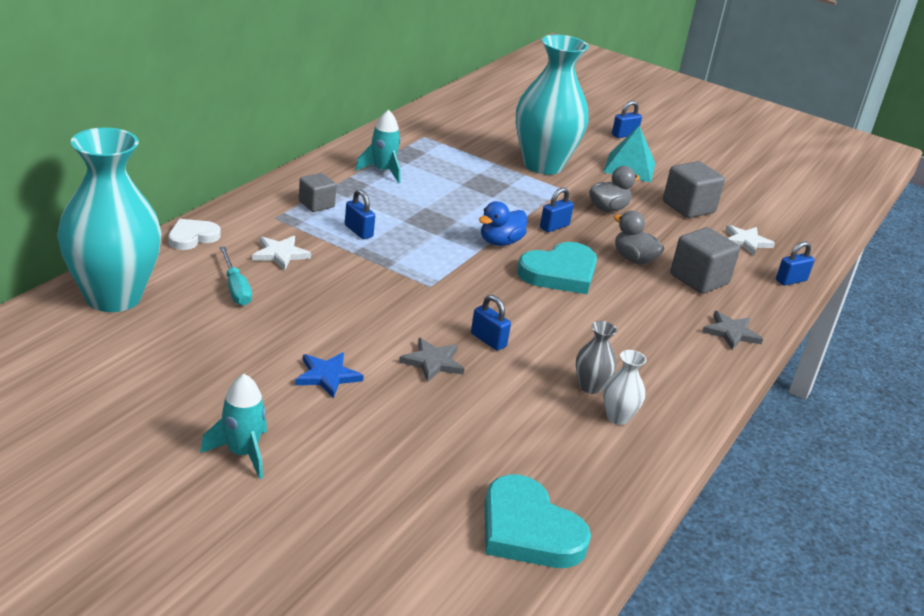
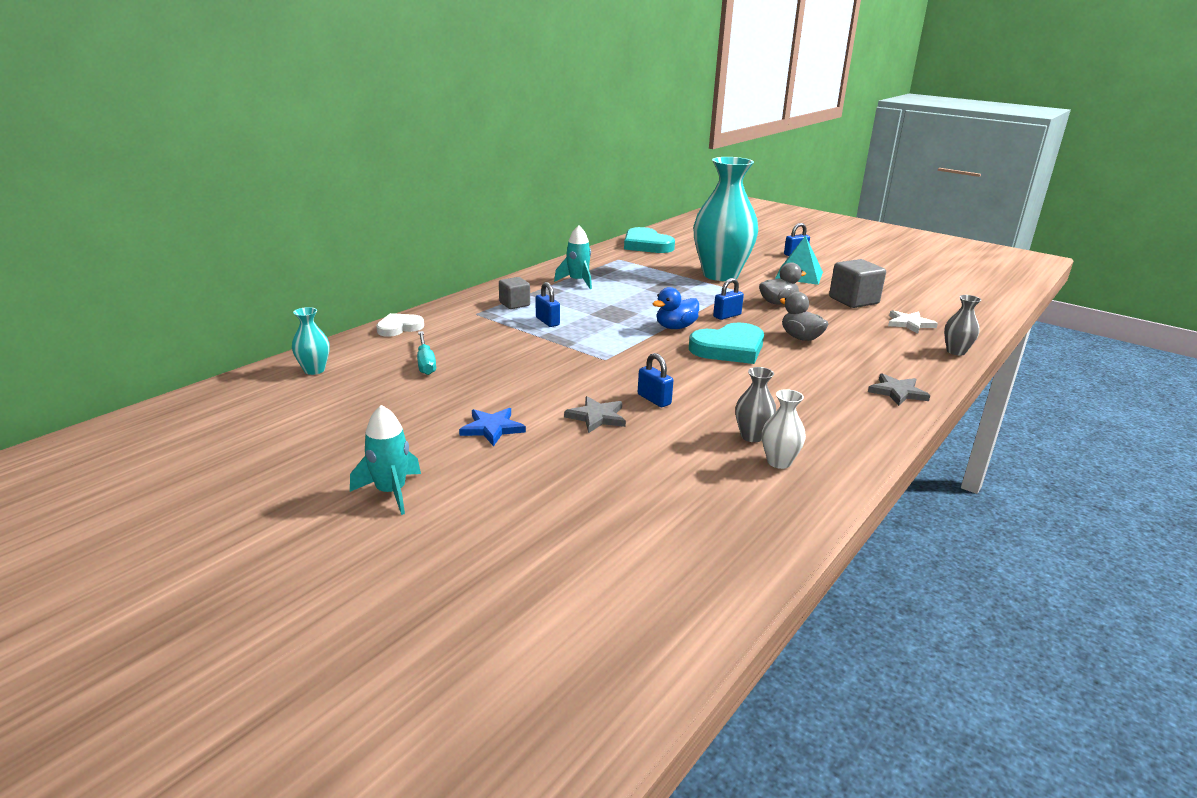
camera: 10 degrees right, 5 degrees down
(113, 297) = (314, 370): turquoise vase -> turquoise vase, size x0.41
(280, 254) = (473, 338): white star -> none
(528, 530) = (674, 565): turquoise heart -> turquoise heart (646, 245)
(699, 279) = (864, 352): grey cube -> none
(791, 280) = (956, 351): blue padlock -> grey vase

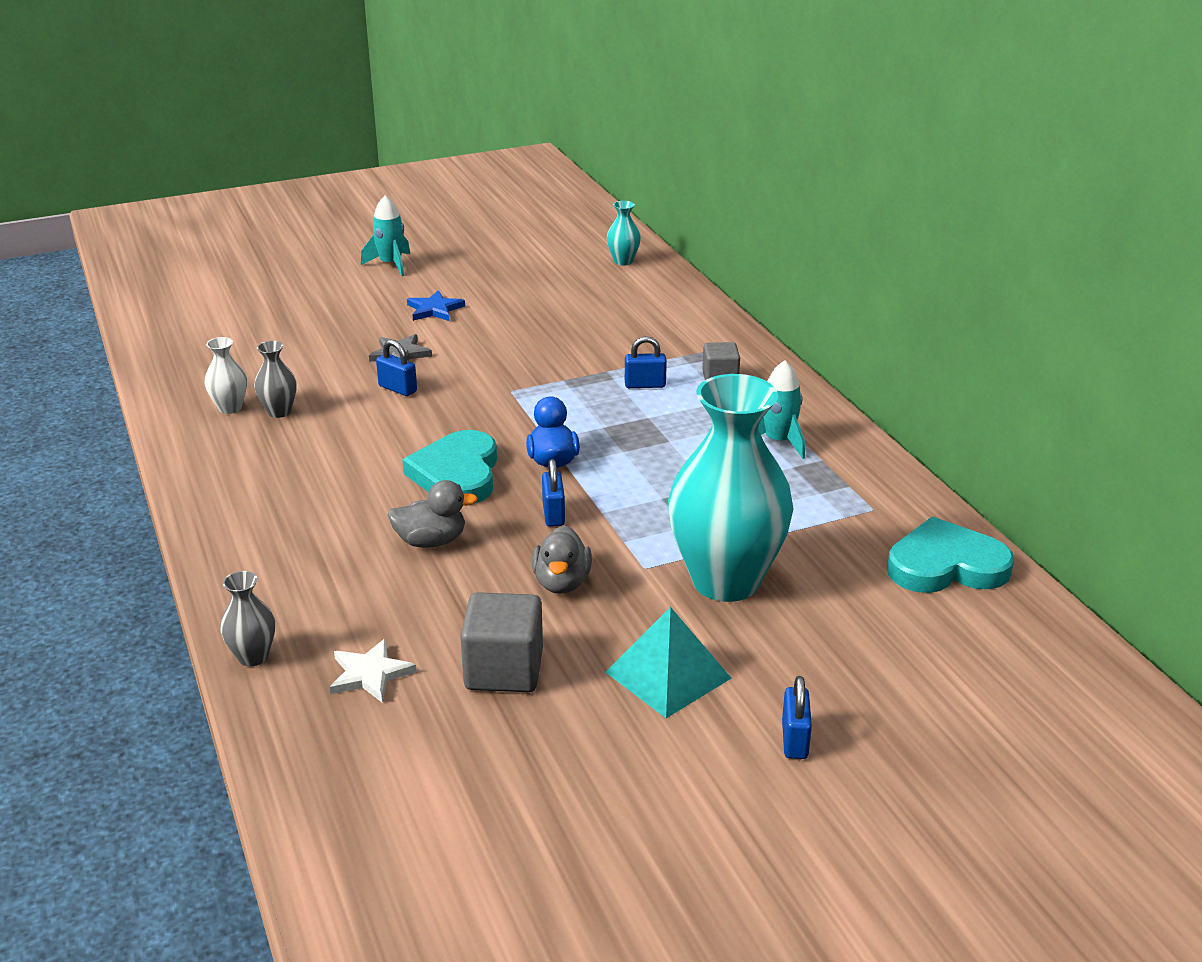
camera: 120 degrees right, 5 degrees up
(399, 327) = (696, 306): white heart -> none
(425, 363) = (593, 305): turquoise screwdriver -> none
(654, 399) = (397, 389): blue padlock -> blue padlock turned 45 degrees clockwise
(897, 392) = (236, 537): grey star -> none

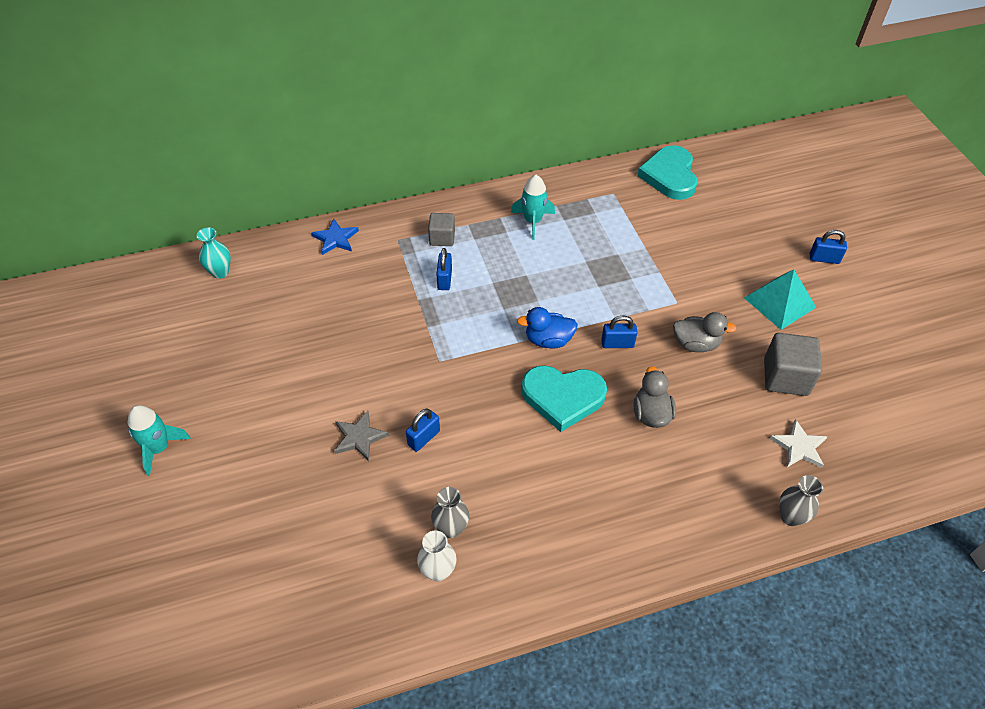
camera: 85 degrees left, 20 degrees up
(434, 309) = (275, 411): blue star -> blue star (335, 239)
(725, 581) = (689, 267): turquoise vase -> none

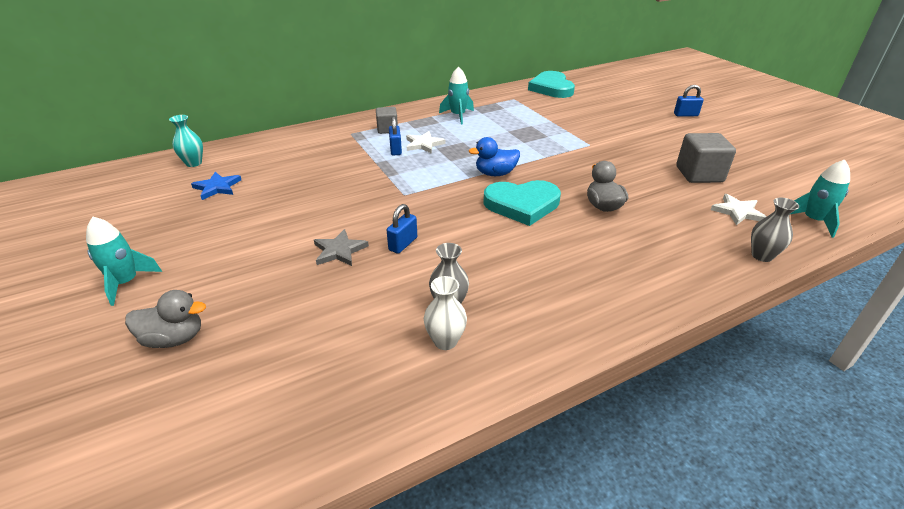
camera: 10 degrees left, 15 degrees down
(335, 239) = (297, 137): blue star -> blue star (217, 187)
(479, 273) = (424, 144): none -> white star
(617, 343) = (554, 170): blue padlock -> none
(696, 344) = (617, 164): grey duck -> grey duck (174, 338)
(780, 302) = (668, 137): turquoise pyramid -> none
(877, 475) = (813, 221): none -> turquoise rocket

